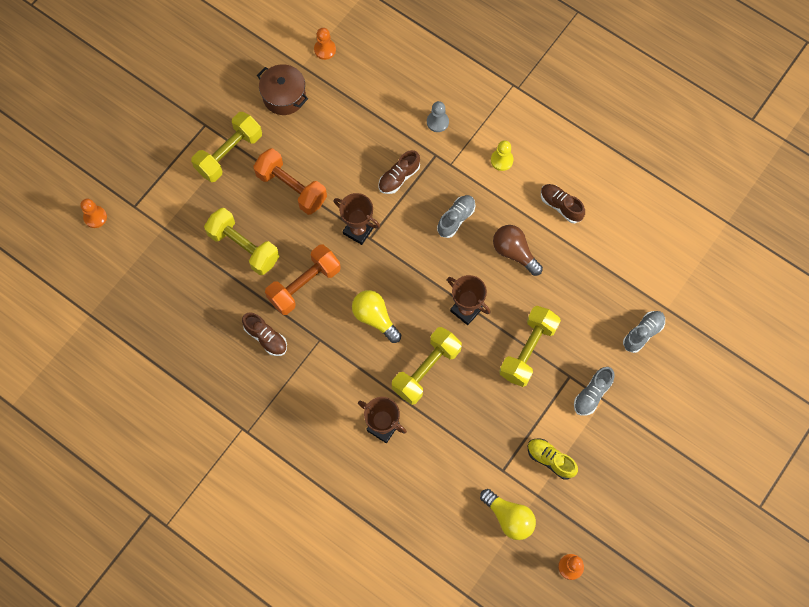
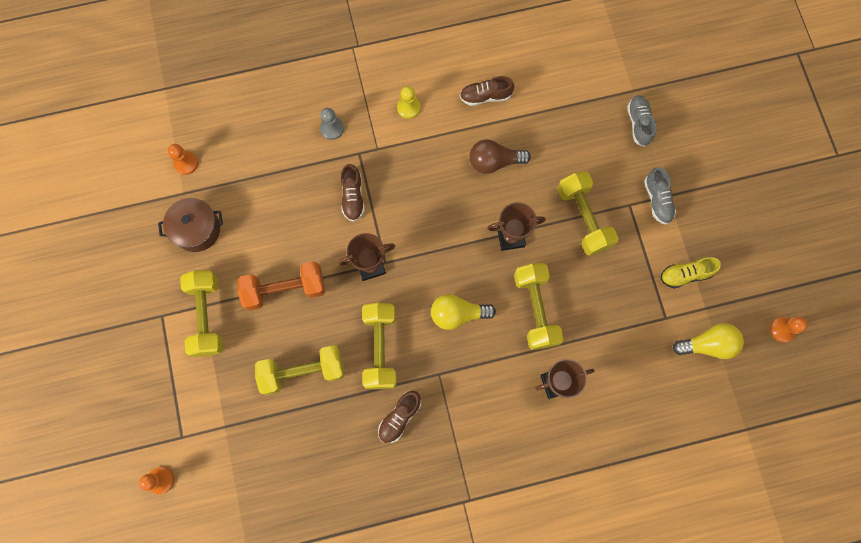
camera: 50 degrees left, 5 degrees up
(266, 337) = (400, 417): brown shoe -> brown shoe turned 135 degrees clockwise
(304, 285) = (380, 348): orange dumbbell -> yellow dumbbell
(456, 219) = (427, 182): grey shoe -> none

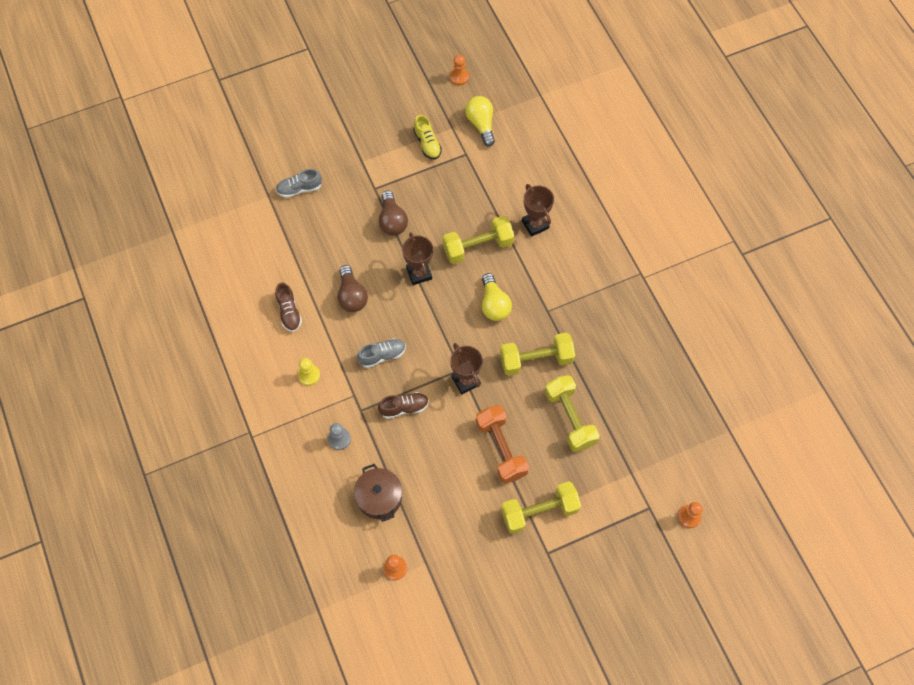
camera: 100 degrees left, 10 degrees down
(197, 229) = (460, 541): brown pot -> brown pot (379, 497)
(400, 417) = (589, 335): brown shoe -> none
(583, 218) = (392, 221): yellow dumbbell -> brown light bulb
(657, 200) = (367, 169): grey shoe -> grey shoe (382, 355)

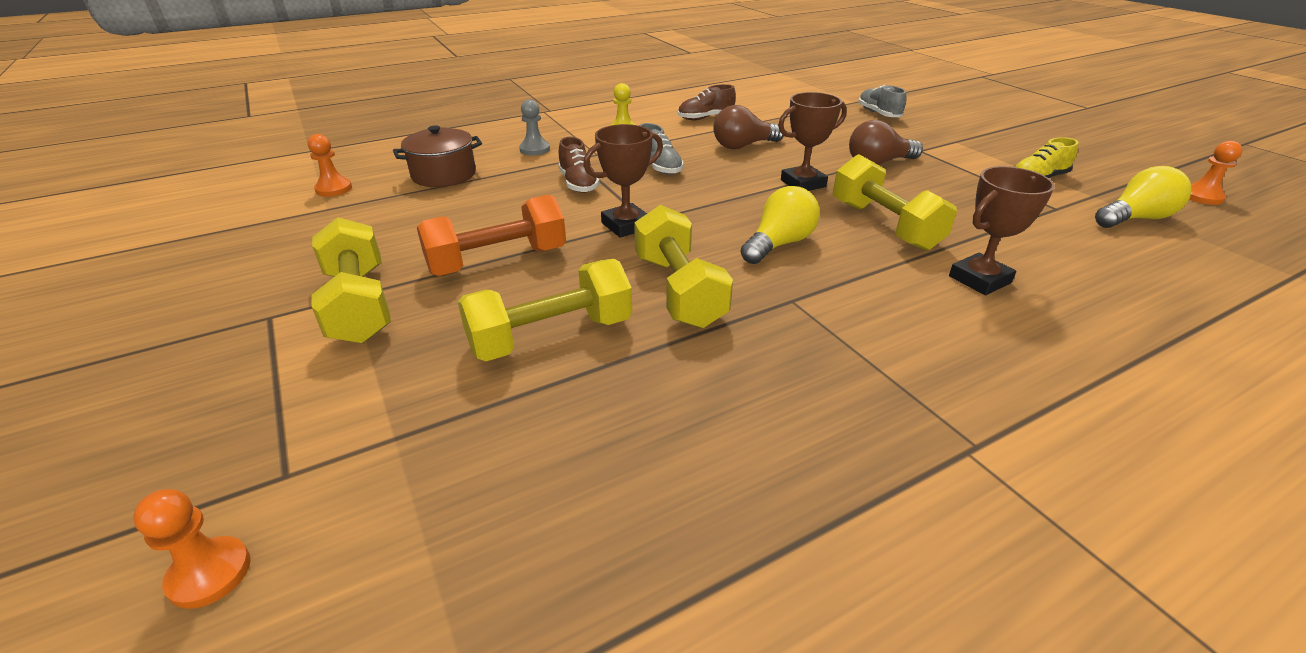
camera: 85 degrees right, 30 degrees down
(494, 304) = (779, 244): yellow light bulb -> yellow light bulb turned 150 degrees clockwise

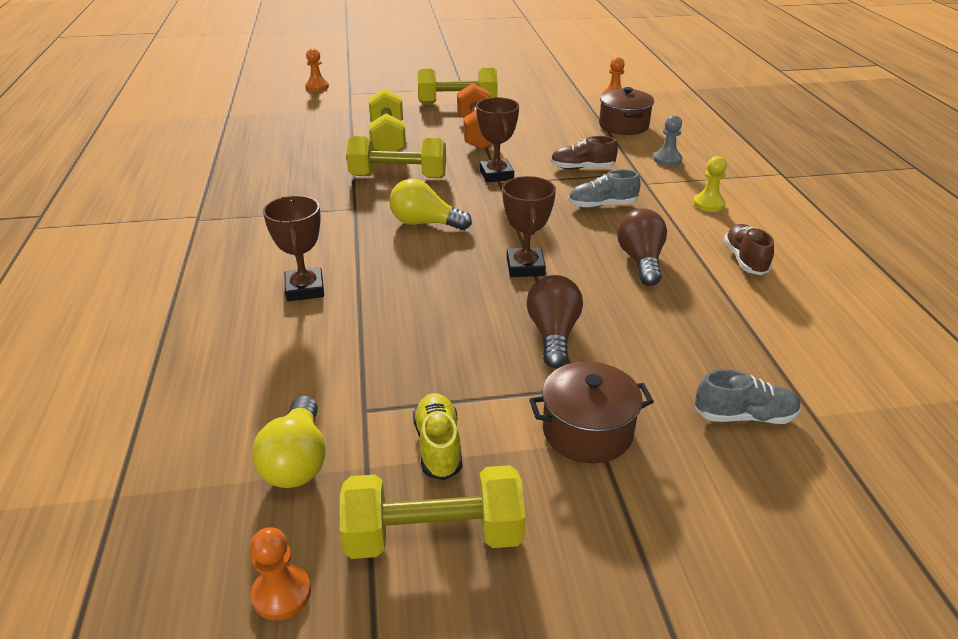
camera: 110 degrees right, 0 degrees up
(779, 244) = (425, 223): yellow light bulb -> yellow light bulb turned 135 degrees clockwise
(884, 225) = (416, 280): yellow dumbbell -> yellow dumbbell (434, 535)
(953, 144) = (587, 431): none -> brown pot

